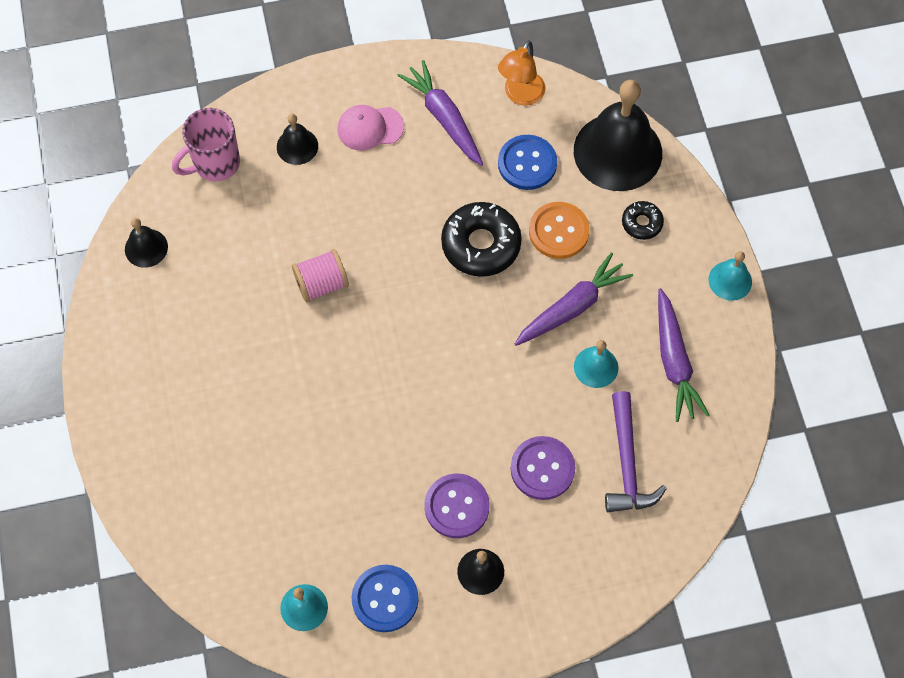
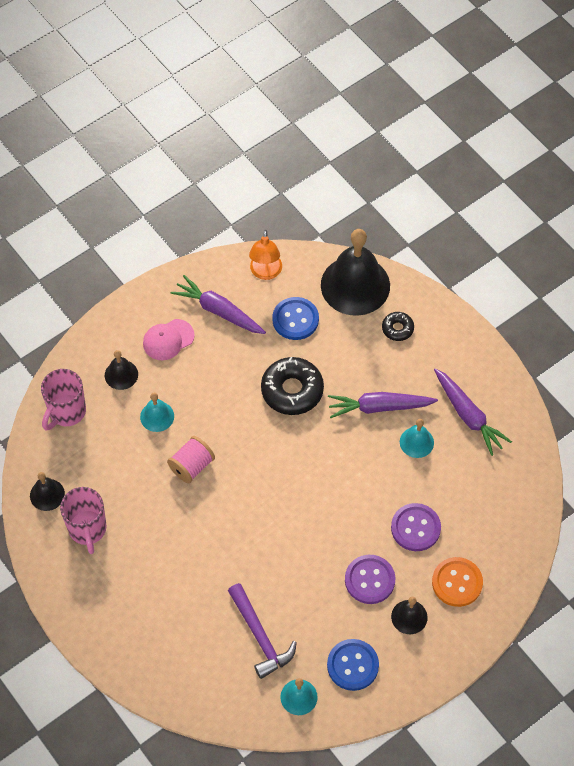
camera: 25 degrees left, 5 degrees down
(169, 307) = (87, 529): none -> pink mug
(559, 231) = (342, 358): orange button -> orange button (457, 582)
(572, 307) = (379, 407): purple carrot -> purple carrot turned 120 degrees counterclockwise
(627, 463) = (471, 499): purple hammer -> purple hammer (260, 636)
(730, 280) = (478, 343): turquoise bell -> turquoise bell (157, 416)

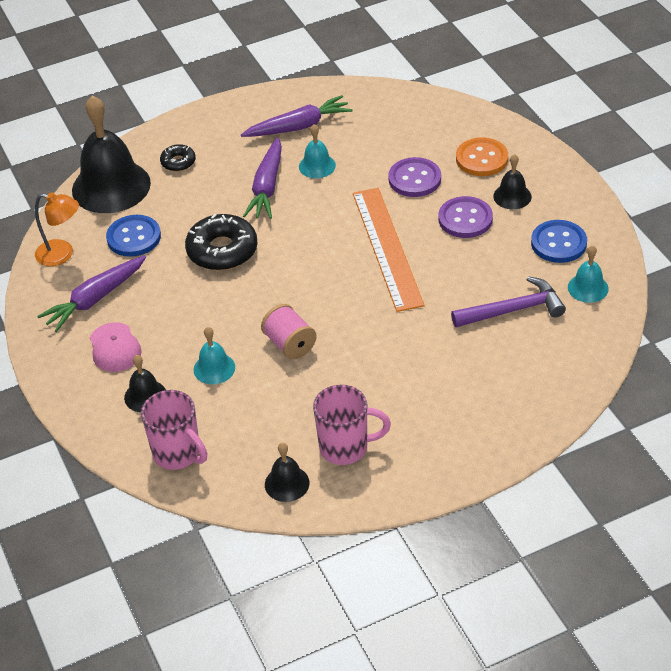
camera: 75 degrees left, 15 degrees down
(319, 520) = (387, 248): none -> orange ruler

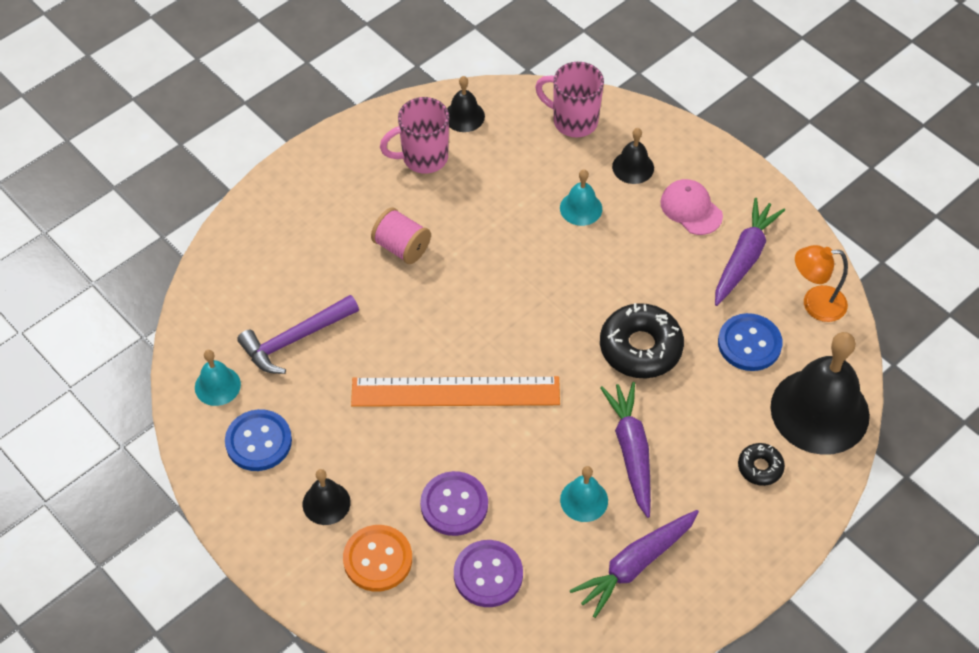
camera: 160 degrees right, 10 degrees up
(290, 344) = (517, 249): pink spool -> pink spool (401, 247)
(387, 248) = (455, 392): orange ruler -> orange ruler turned 60 degrees counterclockwise
(465, 219) = (375, 454): purple button -> purple button (488, 574)

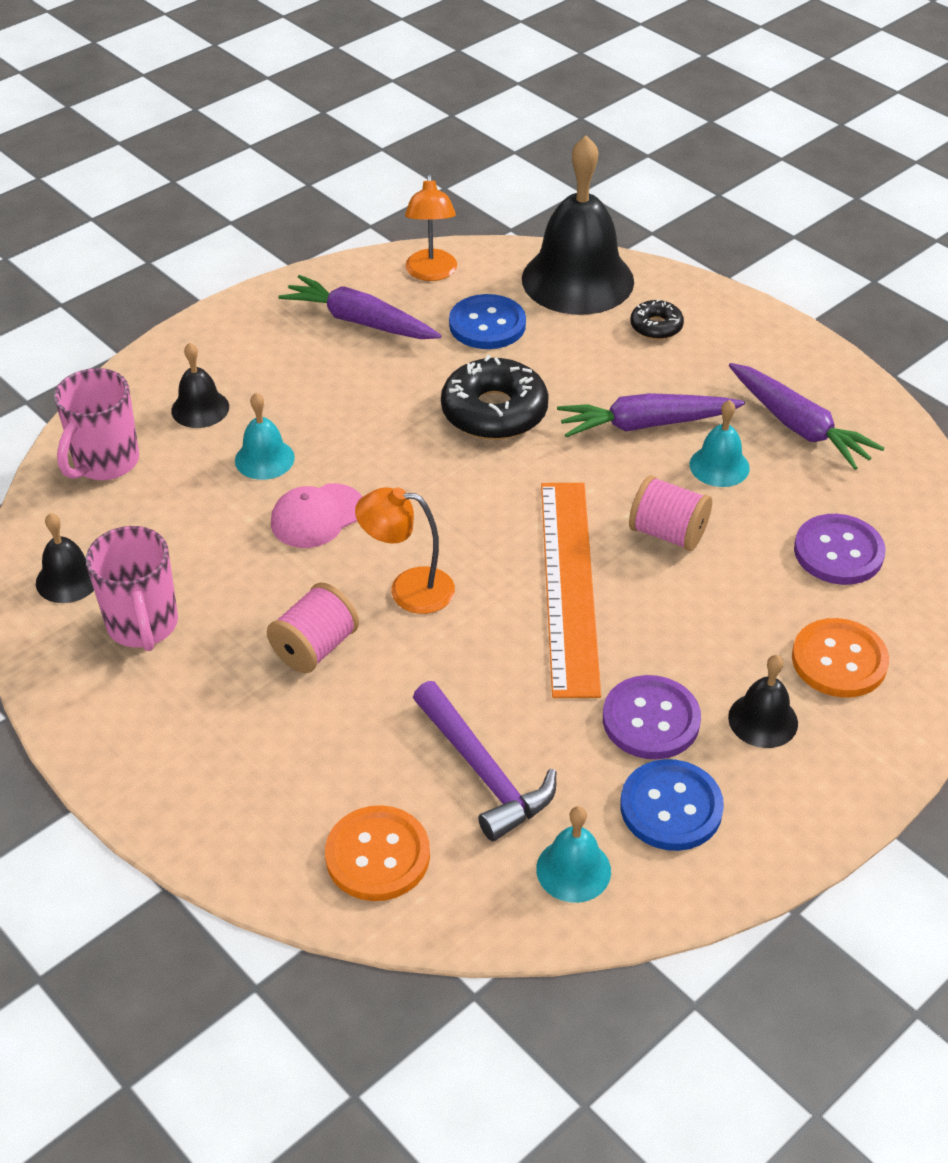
camera: 90 degrees left, 10 degrees down
(238, 286) = (377, 855): none -> orange button
(452, 296) = (408, 589): none -> orange lamp
(454, 505) = (744, 584): purple button -> purple button (651, 720)
(508, 458) = (667, 533): none -> pink spool
(691, 209) = (278, 360): pink cap -> pink cap (317, 516)

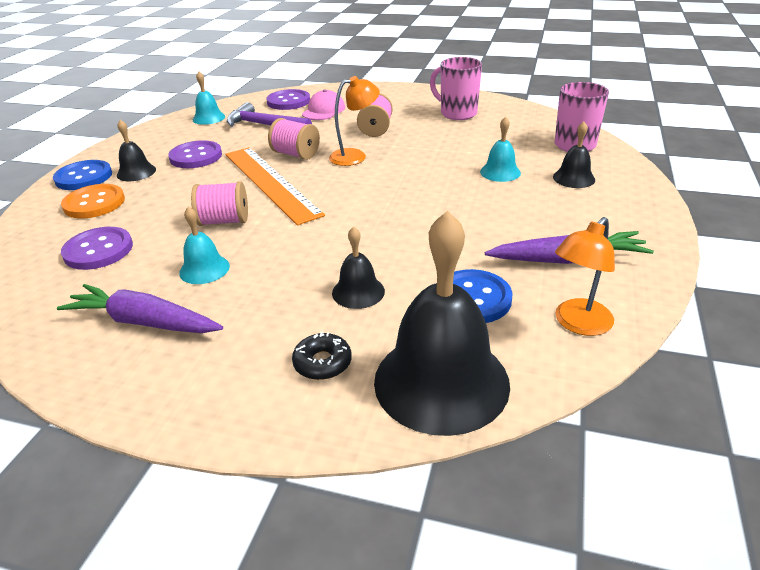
camera: 150 degrees right, 10 degrees down
(68, 579) = (511, 113): black bell -> black bell (358, 292)
(317, 516) = (436, 163): pink cap -> pink cap (323, 110)
(377, 855) = (288, 101): orange button -> purple button
(431, 273) = (578, 324): orange lamp -> orange lamp turned 105 degrees counterclockwise
(490, 640) = (296, 154): none -> pink spool
(494, 412) = (396, 242): black donut -> none
(645, 425) = (278, 275): purple carrot -> none
(671, 807) = (174, 139): blue button -> blue button (84, 177)

